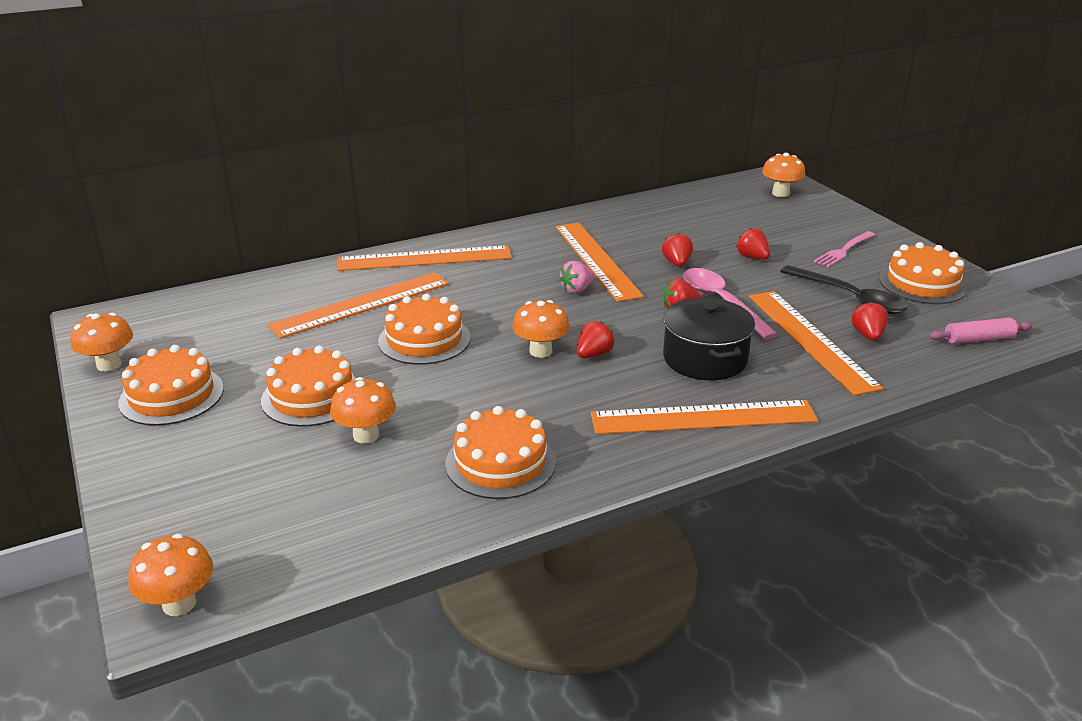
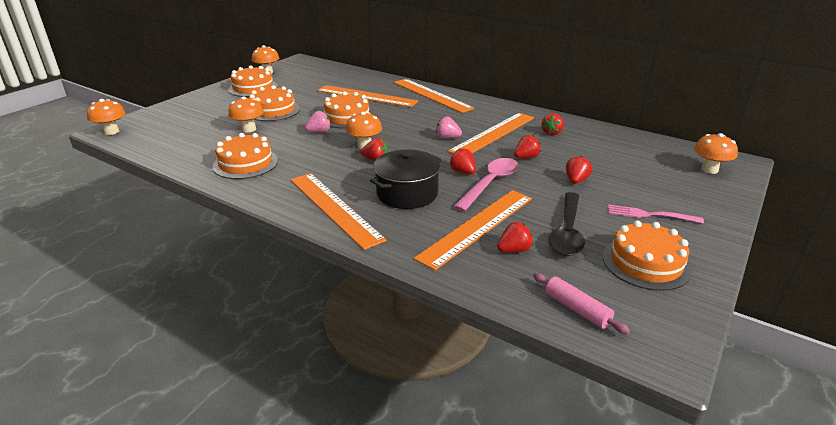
camera: 60 degrees right, 0 degrees up
(452, 374) = (319, 132): none -> pink strawberry
(629, 229) = (552, 133): none -> red strawberry

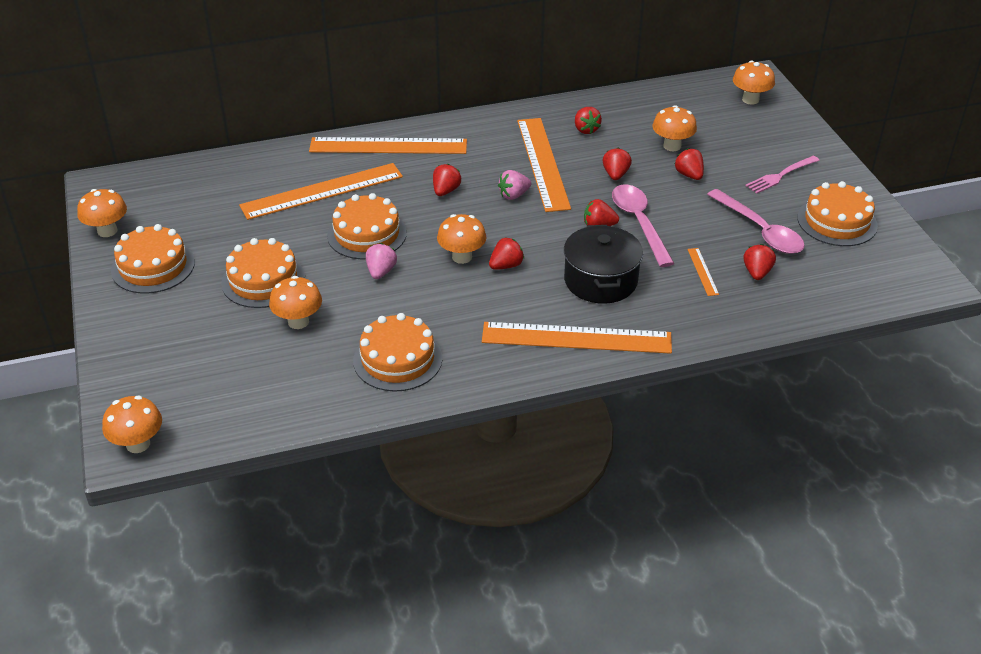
camera: 50 degrees left, 10 degrees up
(418, 120) = (446, 191): none -> red strawberry
(477, 227) = (702, 271): orange ruler -> orange ruler, size x0.41
(567, 232) = (760, 231): black spoon -> pink spoon
(576, 309) = (857, 288): pink rolling pin -> none
(594, 163) = (672, 146): none -> orange mushroom

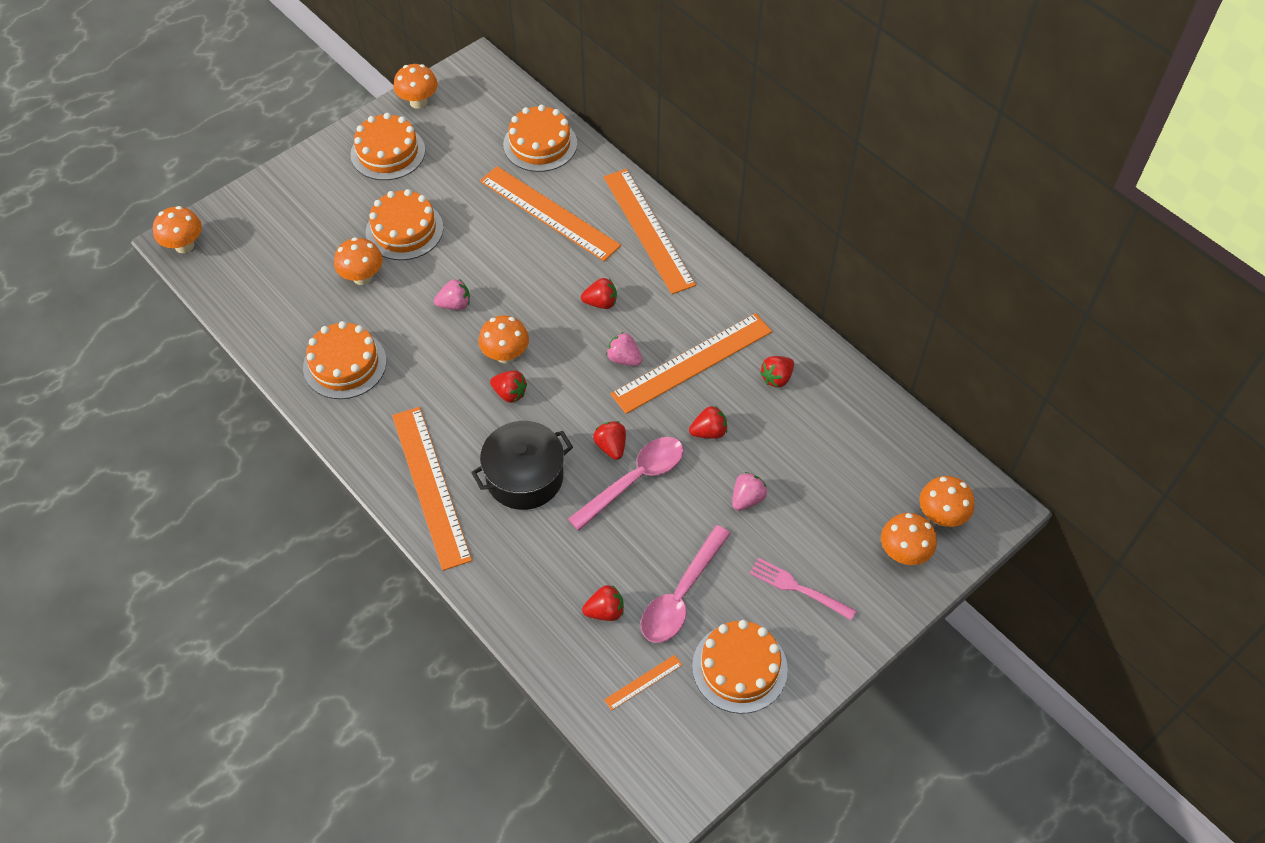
camera: 65 degrees right, 15 degrees up
(367, 234) = (503, 272): orange cake -> orange cake (540, 144)
(672, 146) = (794, 466): orange mushroom -> orange mushroom (903, 553)
(689, 175) = (747, 499): red strawberry -> pink strawberry
(702, 271) = (582, 561): orange ruler -> orange ruler (643, 682)

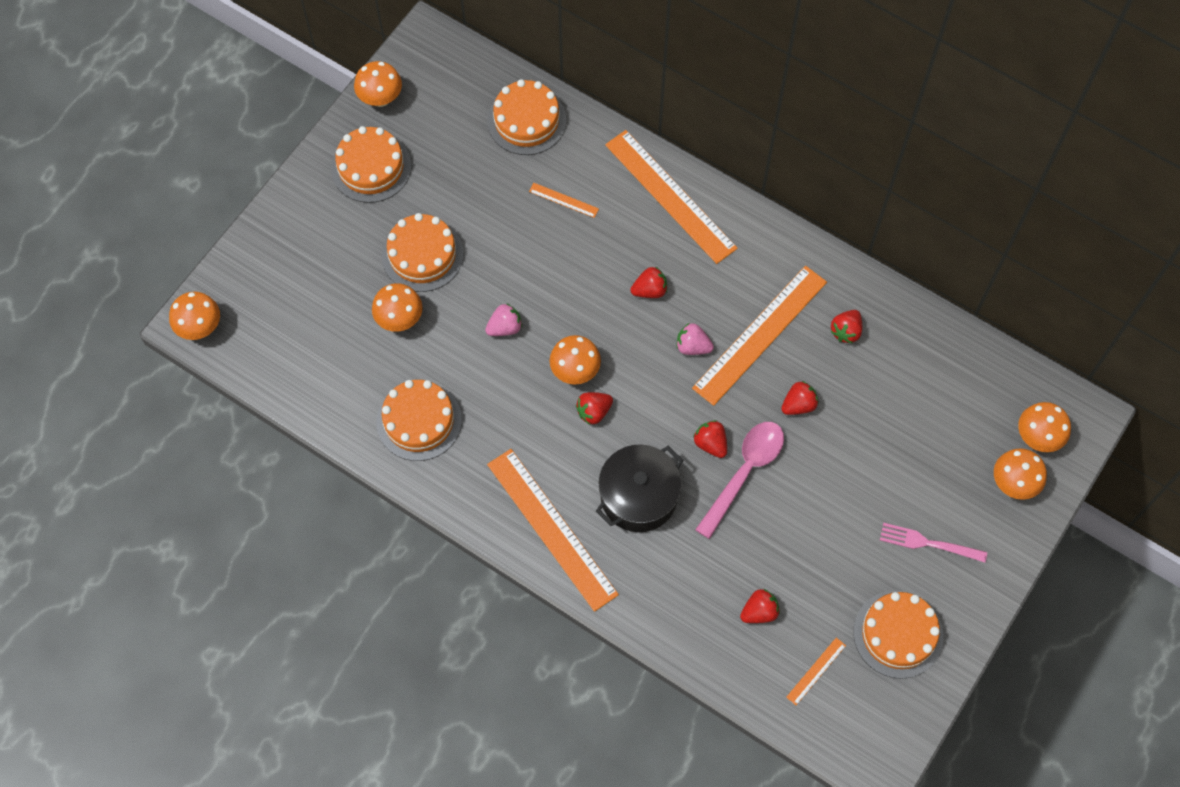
camera: 15 degrees left, 10 degrees up
(510, 393) = (594, 412): red strawberry -> red strawberry turned 135 degrees clockwise
(549, 213) = (563, 200): orange ruler -> orange ruler, size x0.41
(681, 595) = (823, 578): pink spoon -> none
(747, 499) = (855, 465): pink strawberry -> none

